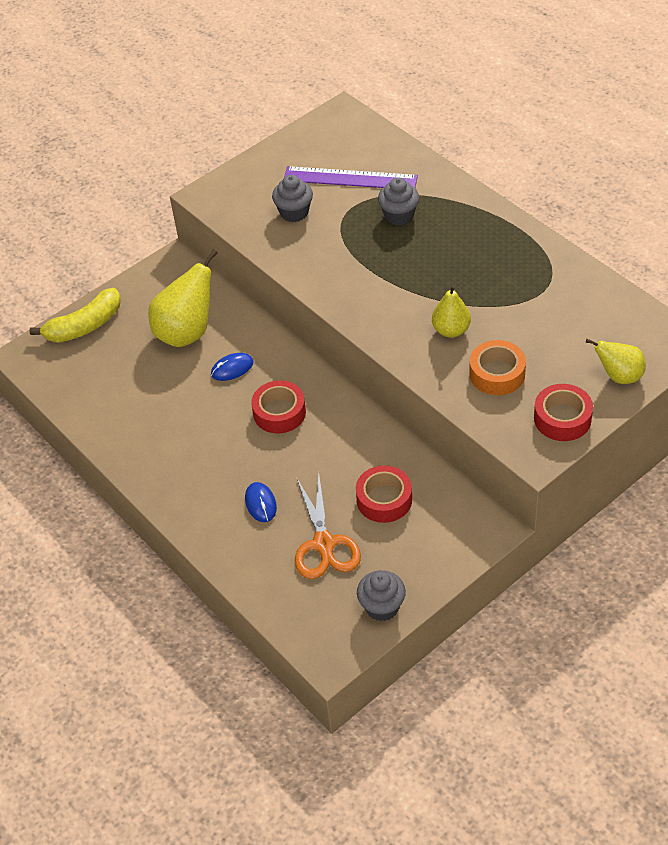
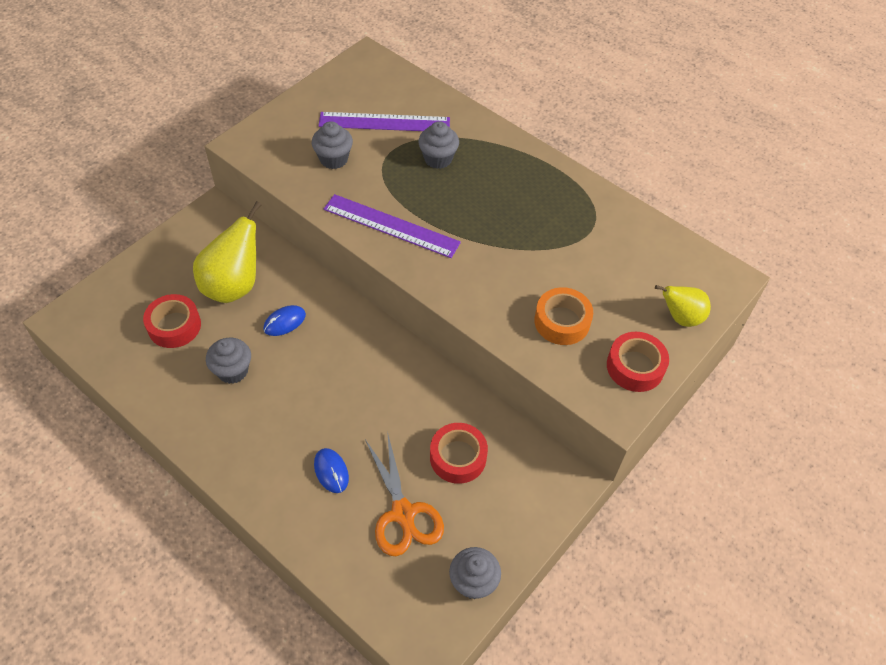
camera: 15 degrees left, 5 degrees up
(85, 326) = (126, 283): yellow banana -> none
(178, 410) = (233, 371): none -> grey cupcake
(279, 412) = (338, 367): red tape -> red tape (174, 326)
(342, 278) = (391, 226): none -> purple ruler
(451, 330) = (508, 277): yellow pear -> none

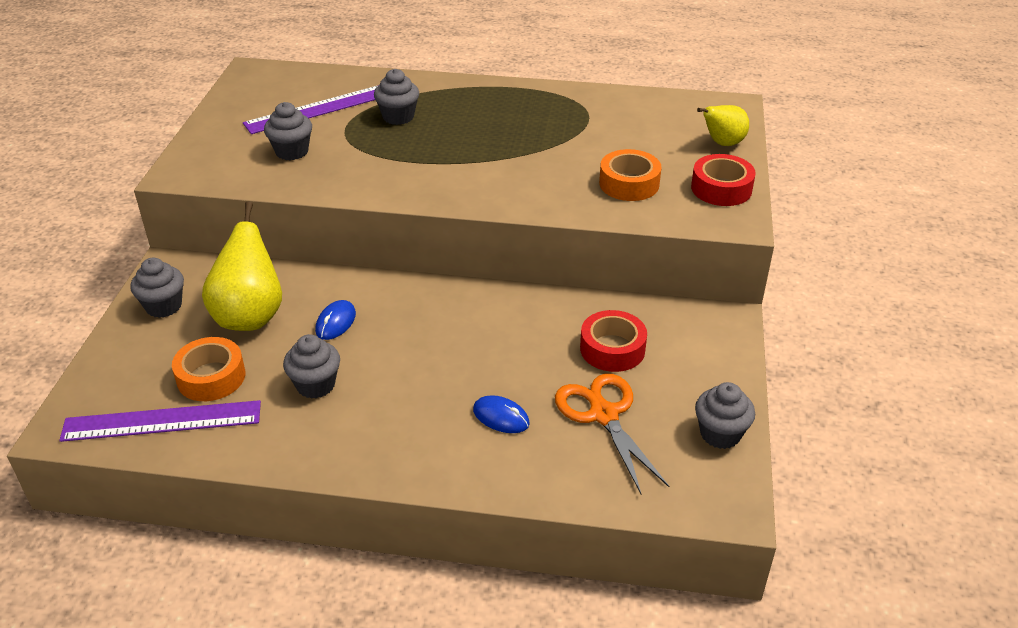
camera: 30 degrees left, 15 degrees down
(174, 326) = (211, 377): red tape -> orange tape
(187, 246) = (163, 306): none -> grey cupcake
(391, 226) = (401, 178): purple ruler -> purple ruler (162, 421)
(403, 513) = (604, 415): orange scissors -> orange scissors turned 150 degrees counterclockwise

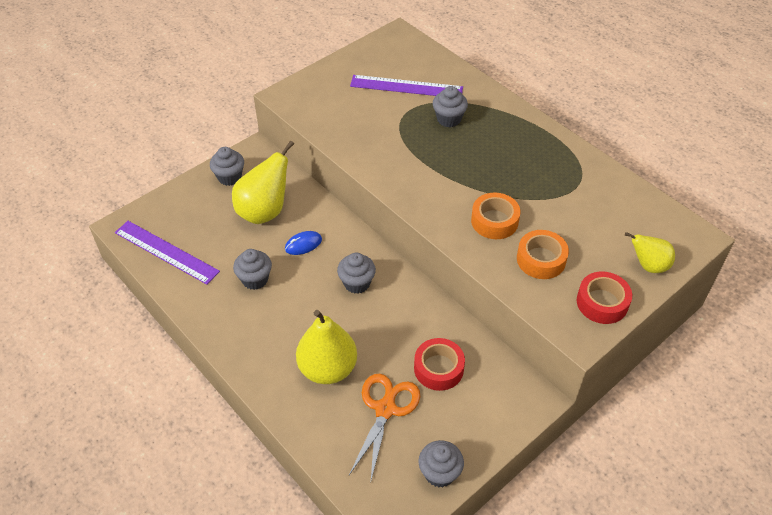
camera: 40 degrees right, 10 degrees up
(211, 377) = (211, 239): orange tape -> orange tape (494, 221)
(292, 151) = (359, 113): grey cupcake -> grey cupcake (357, 283)
(501, 417) = (328, 368): blue mouse -> yellow pear

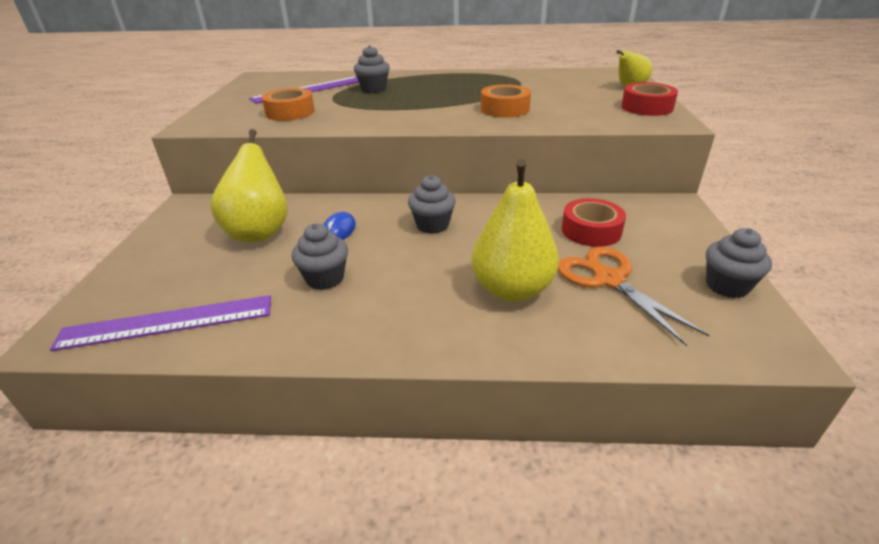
camera: 45 degrees left, 15 degrees down
(229, 177) = (179, 231): grey cupcake -> none
(541, 259) = (572, 109): orange tape -> orange tape (290, 112)

